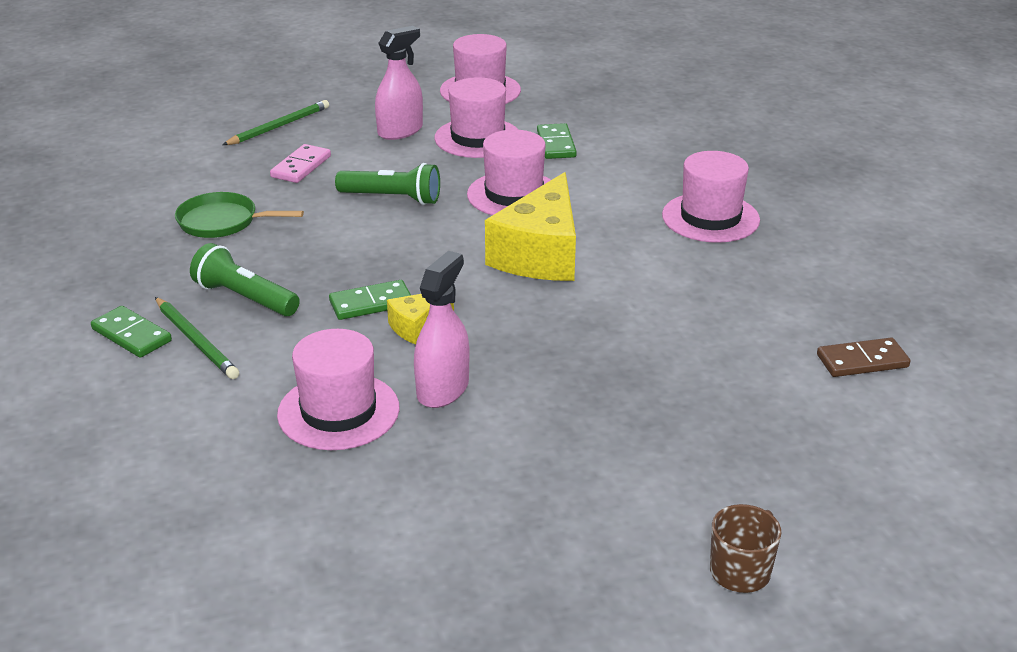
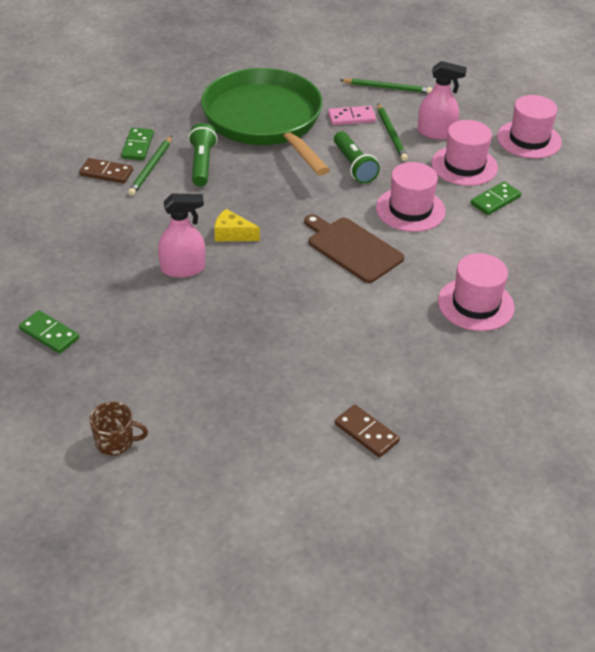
camera: 55 degrees right, 10 degrees up
(154, 383) = (106, 173): none -> brown domino
(222, 222) = (265, 120): green pan -> green pan, size x2.36
(338, 411) = (133, 241): pink hat -> none
(366, 155) = (391, 134): none -> green pencil
(371, 303) = (238, 208): green domino -> green domino (49, 334)
(540, 254) = (352, 248): yellow cheese -> brown cutting board

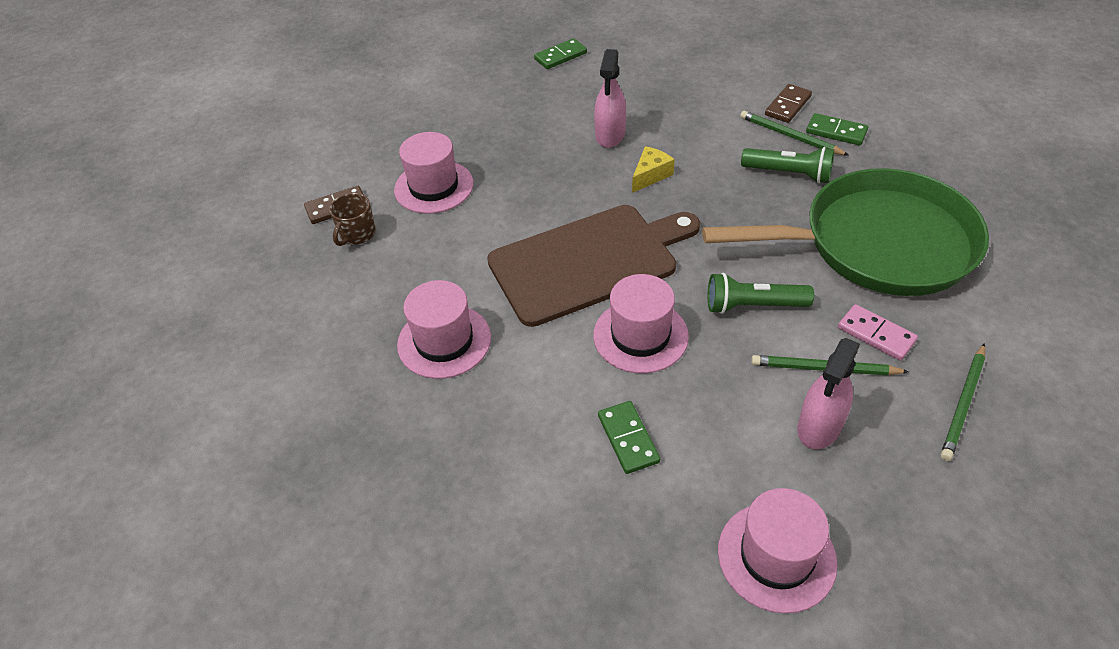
camera: 115 degrees right, 5 degrees up
(115, 442) = (425, 76): brown mug -> brown mug (357, 234)
(351, 118) = (876, 334): pink domino -> pink domino turned 60 degrees counterclockwise
(352, 248) = (588, 262): brown cutting board -> brown cutting board, size x1.59
(464, 166) = (723, 431): pink hat -> pink hat (434, 187)

